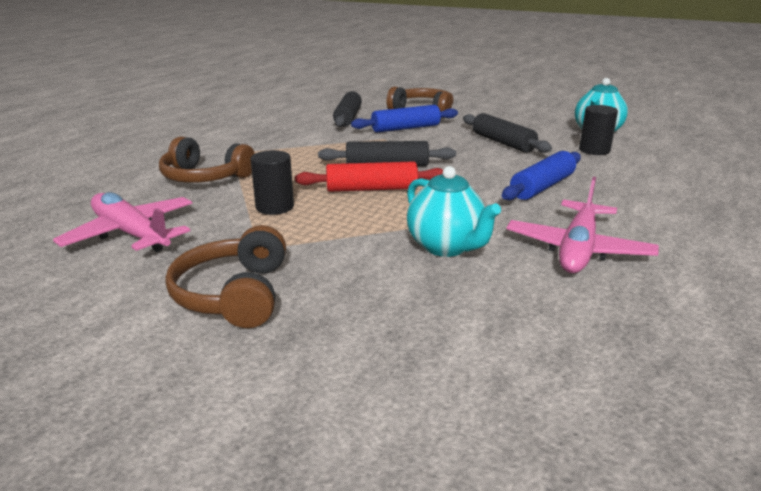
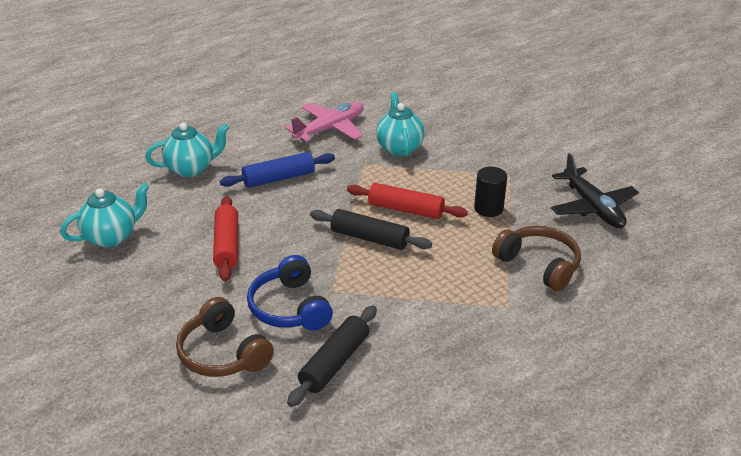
camera: 155 degrees left, 10 degrees up
(131, 234) = (592, 207): pink plane -> black plane
(234, 294) = (529, 148): brown headphones -> none
(405, 128) = (290, 307): blue rolling pin -> blue headphones
(503, 143) = (227, 245): black rolling pin -> red rolling pin
(594, 150) = (168, 209): black cylinder -> none
(643, 176) = (191, 169): none -> turquoise teapot

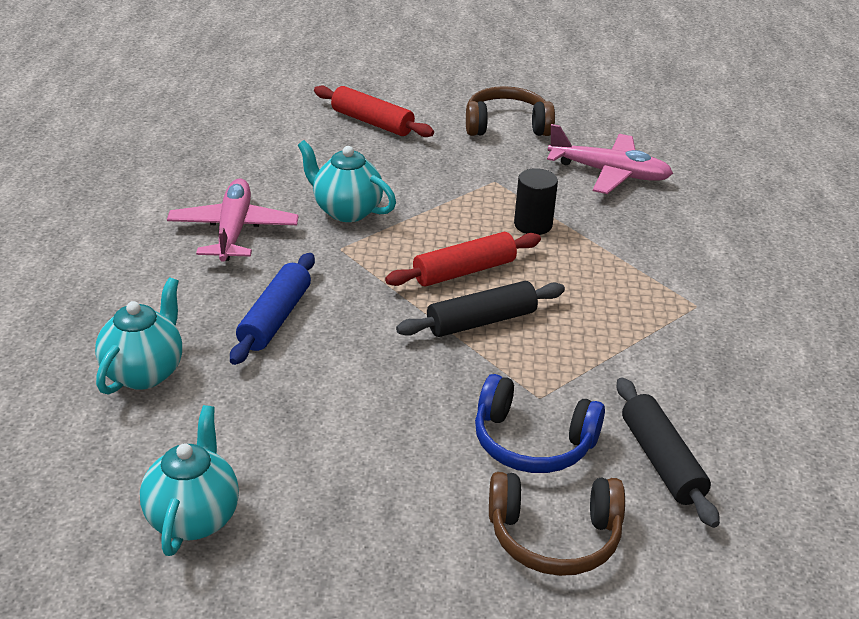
camera: 50 degrees left, 0 degrees up
(227, 245) = (352, 428): red rolling pin -> red rolling pin (372, 122)
(539, 265) = (657, 251): brown headphones -> brown headphones (506, 125)
(592, 207) = (609, 173): black plane -> pink plane

